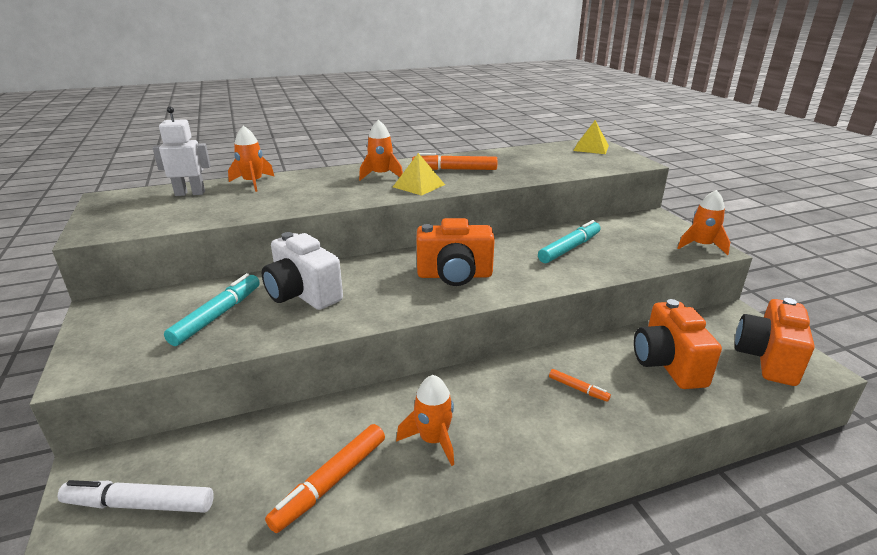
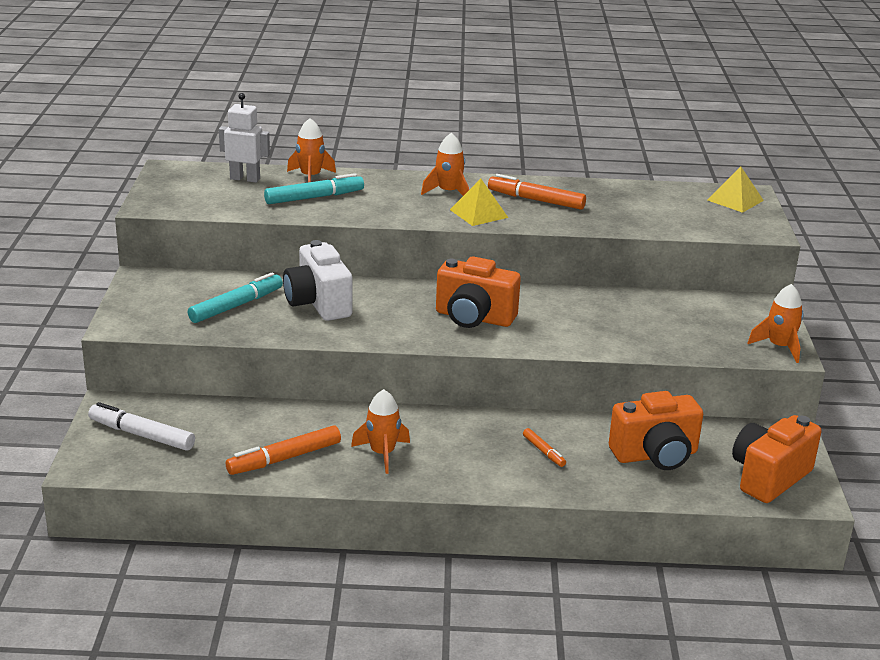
camera: 20 degrees right, 0 degrees up
(569, 248) = (622, 317): turquoise marker -> turquoise marker (314, 197)
(667, 364) = (655, 455): orange camera -> orange camera turned 120 degrees counterclockwise

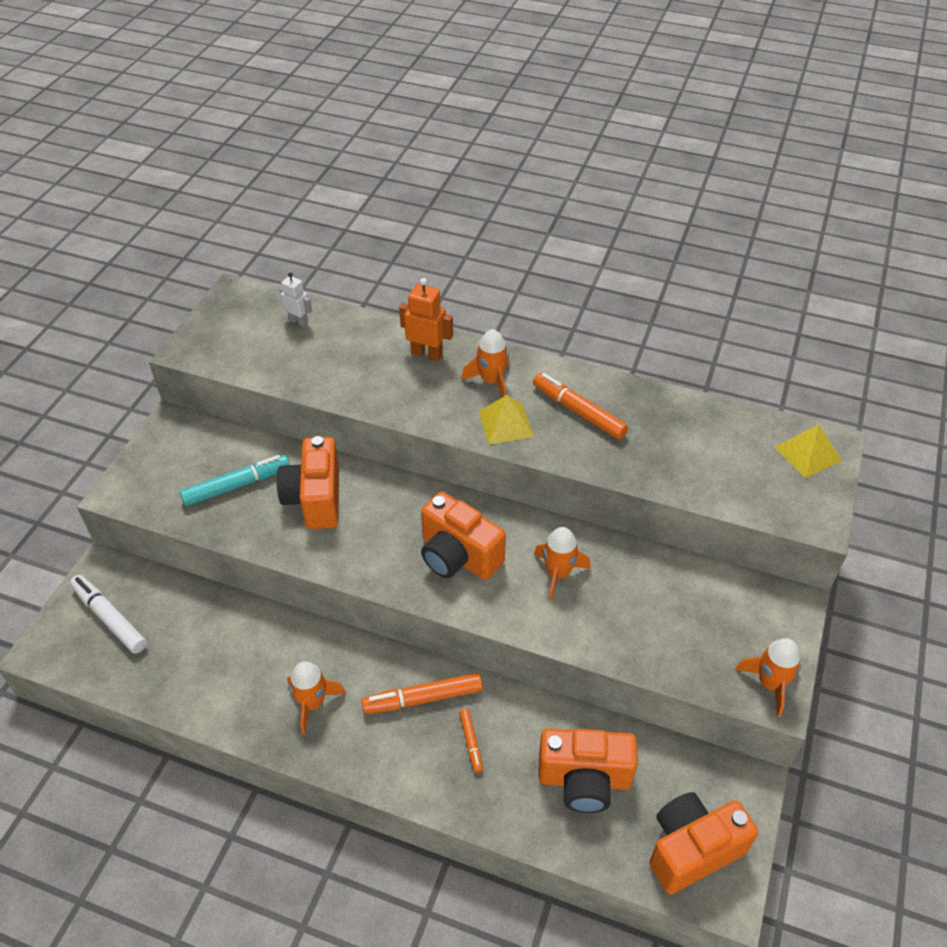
camera: 20 degrees right, 20 degrees up
(245, 179) = (298, 321): white robot -> white robot, size x0.66
(284, 458) = (219, 686): orange marker -> orange marker (423, 698)
(310, 177) = (363, 330): orange rocket -> orange rocket (558, 573)
(314, 197) = (350, 365): turquoise marker -> none
(318, 303) = (315, 499): white camera -> orange camera
(379, 184) = (427, 354): none -> orange robot

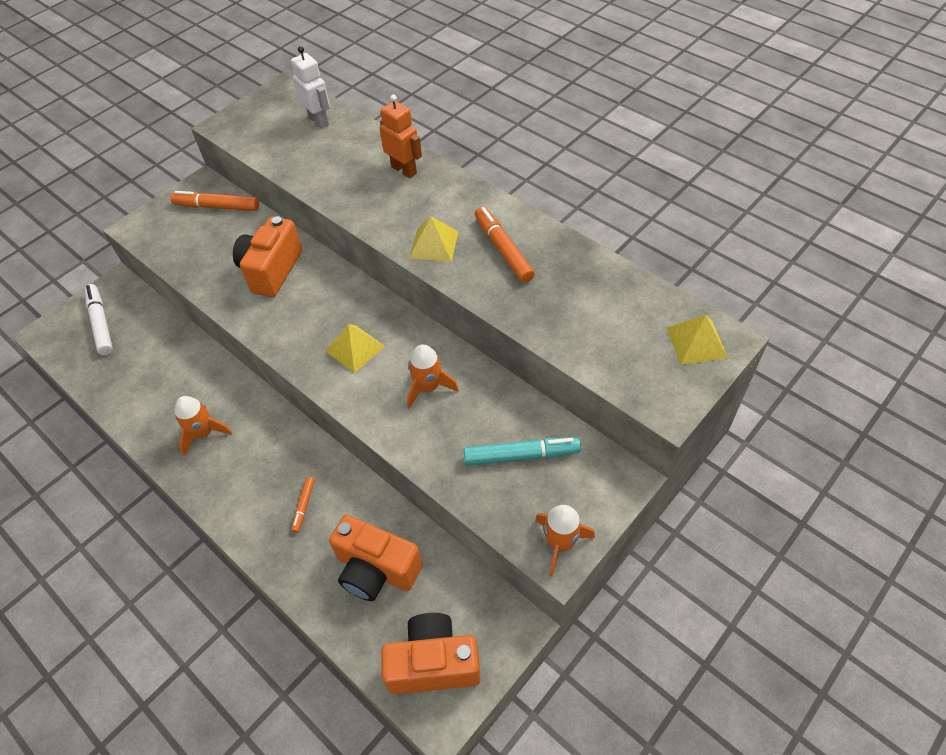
camera: 25 degrees right, 5 degrees up
(237, 485) = (220, 244): turquoise marker -> turquoise marker (521, 455)
(298, 321) = (319, 121): white robot -> white robot, size x1.51
(423, 698) = (286, 458): orange marker -> orange marker (217, 207)
(458, 556) = (355, 348): orange camera -> yellow pyramid
(491, 381) = (444, 205): orange rocket -> none

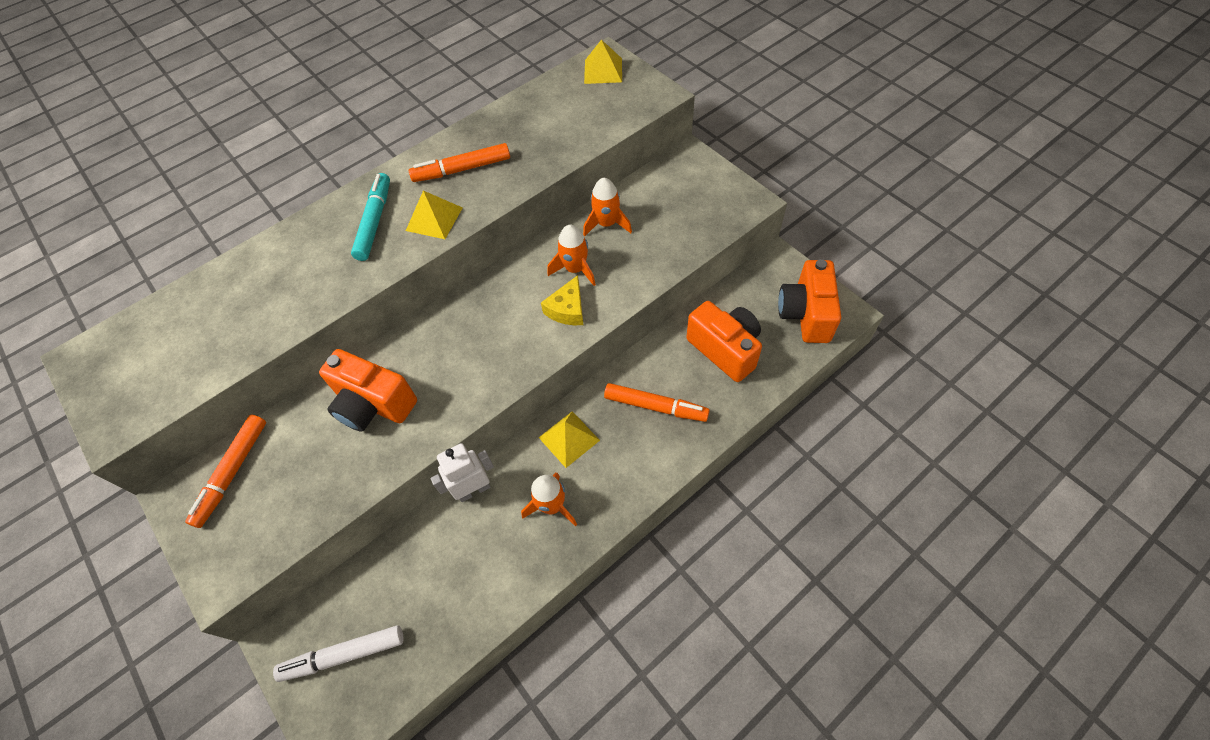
camera: 80 degrees left, 5 degrees up
(304, 506) = (655, 406): orange marker -> orange marker, size x1.87
(319, 121) = (175, 317): white robot -> white robot (474, 490)
(355, 348) = (512, 325): yellow pyramid -> yellow pyramid (569, 438)
(376, 389) = (567, 309): none -> yellow cheese
(376, 570) = (725, 349): orange camera -> orange camera turned 75 degrees counterclockwise
(404, 170) = (311, 237): orange robot -> none
(521, 455) = (658, 212): turquoise marker -> turquoise marker (374, 221)
(560, 543) = (739, 198): orange rocket -> orange rocket (606, 224)

